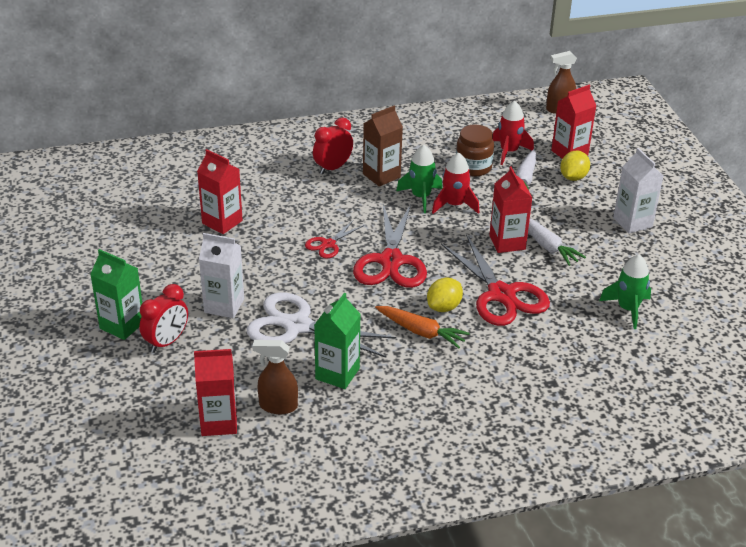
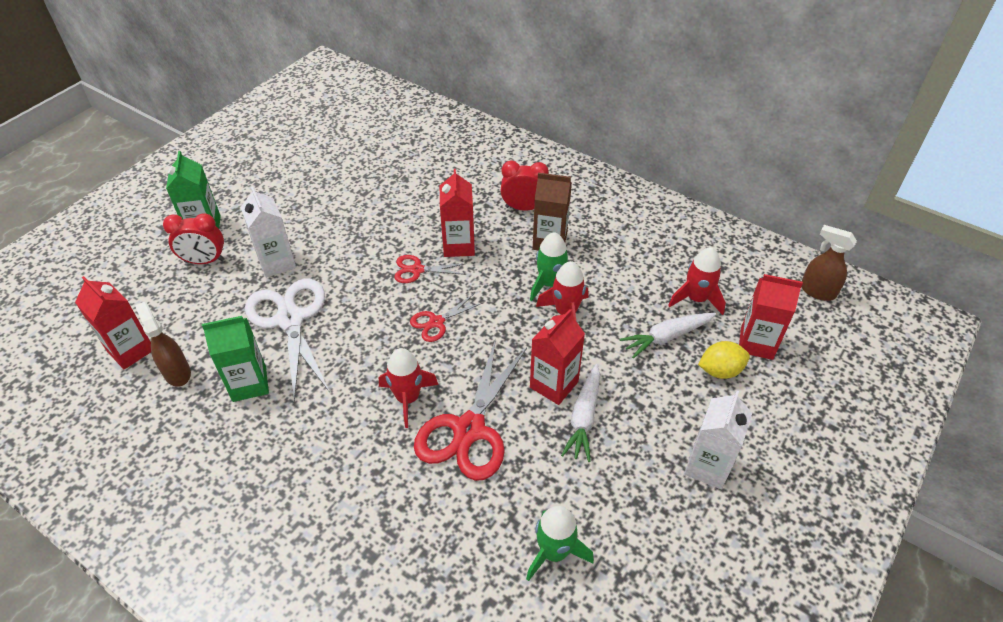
camera: 50 degrees right, 10 degrees up
(222, 222) = (380, 196): red carton -> red carton (459, 245)
(391, 261) = (436, 322): red scissors -> red scissors, size x0.50
(421, 332) = (356, 404): orange carrot -> none
(444, 307) = (408, 398): yellow lemon -> red rocket
(473, 167) = (639, 290): brown jar -> none

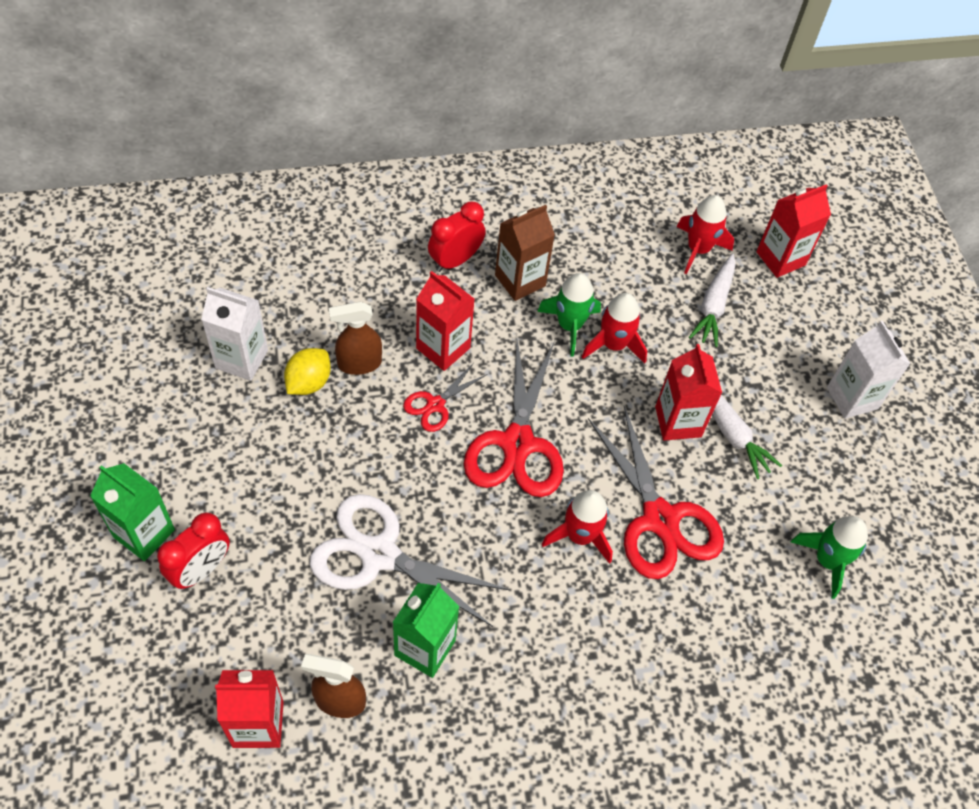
camera: 50 degrees left, 10 degrees up
(277, 263) = (284, 508): white carton -> white carton (241, 359)
(436, 322) = (517, 443): red scissors -> red scissors, size x1.99
(720, 371) = (780, 305): yellow lemon -> yellow lemon (308, 382)
(817, 291) = (775, 173): brown spray bottle -> brown spray bottle (359, 363)

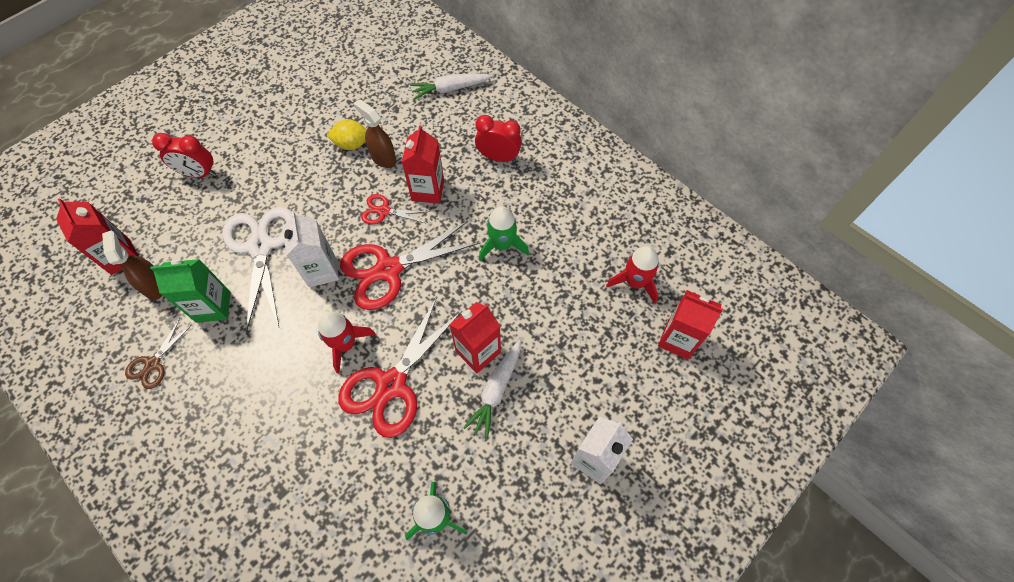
camera: 60 degrees right, 5 degrees up
(144, 533) = (205, 137): green carton -> none
(241, 359) = (343, 106): white carton -> white carton (321, 270)
(455, 752) = (153, 364): none -> brown scissors
(520, 280) = (513, 198): brown carton -> none
(613, 345) = (508, 278): red rocket -> none
(713, 305) = (594, 319): white carrot -> white carrot (450, 89)

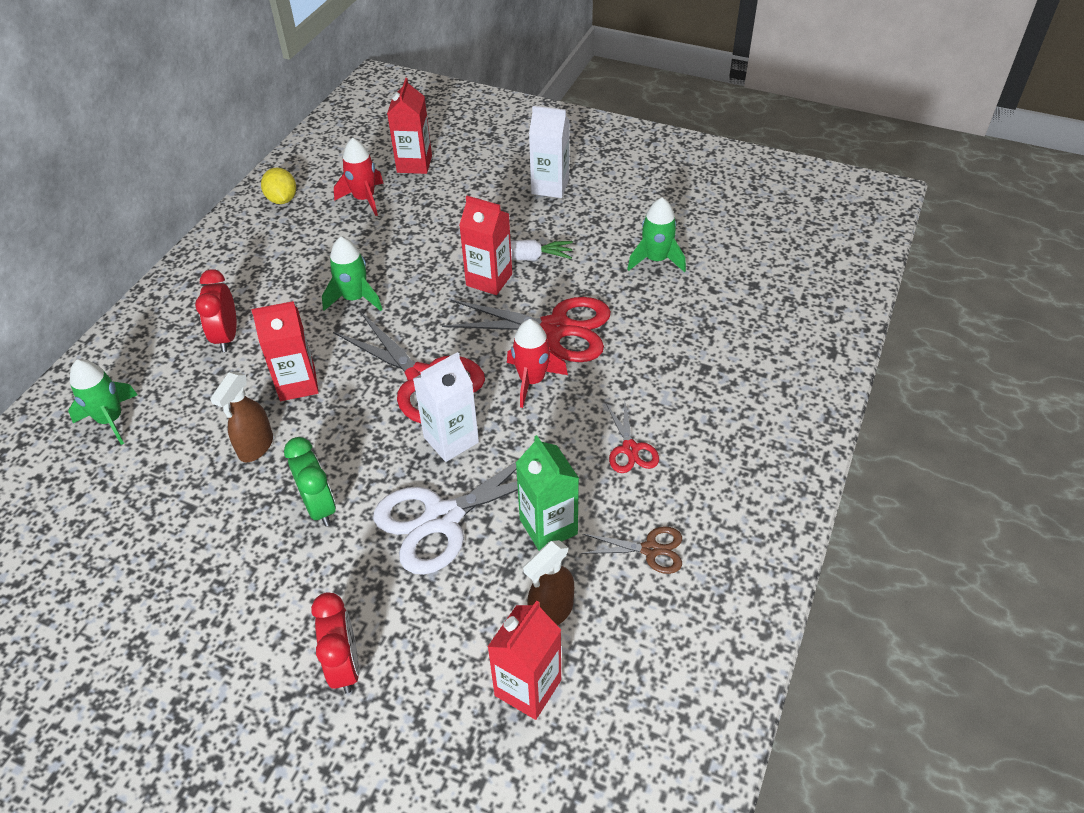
camera: 110 degrees left, 15 degrees down
(313, 183) = (319, 506): none -> green clock
(352, 144) = (238, 492): yellow lemon -> yellow lemon (282, 199)
(384, 211) = (343, 414): red scissors -> red scissors (630, 449)
(450, 89) = (111, 420): white carrot -> green rocket

